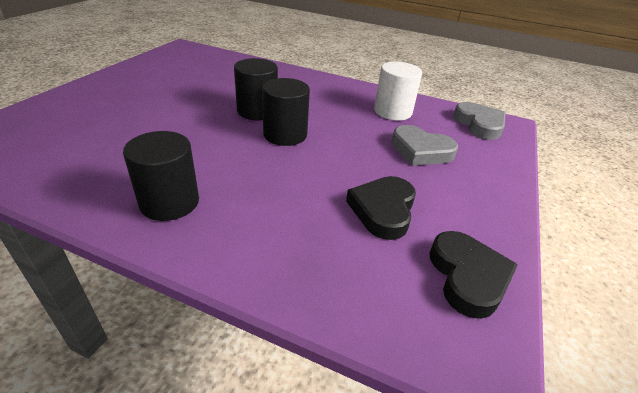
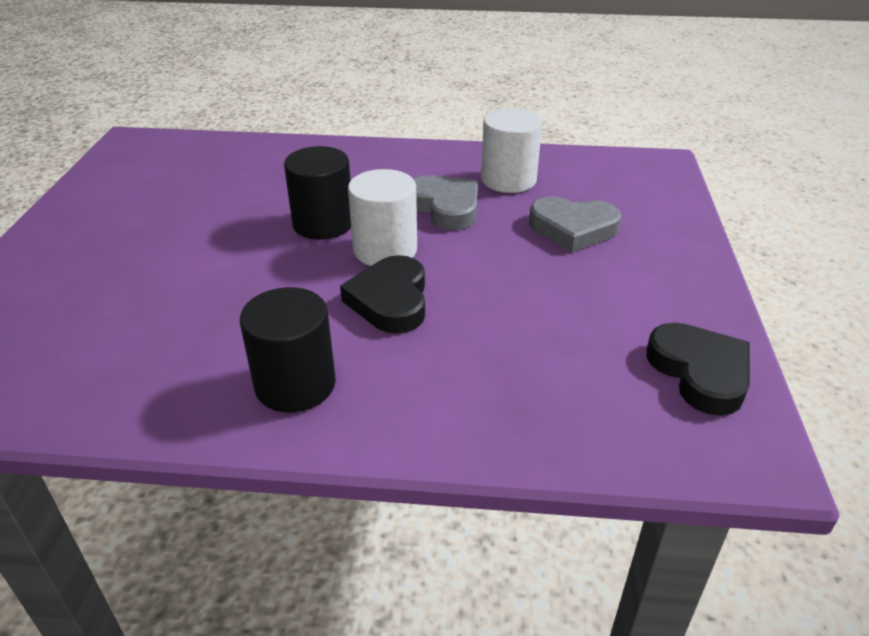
camera: 15 degrees left, 0 degrees up
(285, 135) = (385, 250): black cylinder -> white cylinder
(383, 210) = (568, 320): black heart -> black heart (390, 300)
(479, 124) = (627, 172): grey heart -> grey heart (445, 207)

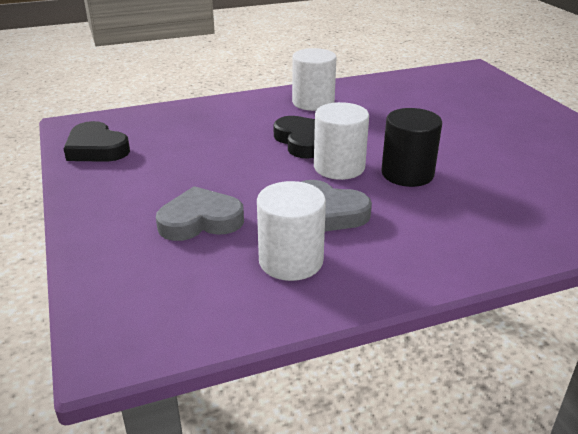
camera: 155 degrees right, 5 degrees down
(295, 384) = (313, 102): black cylinder -> white cylinder

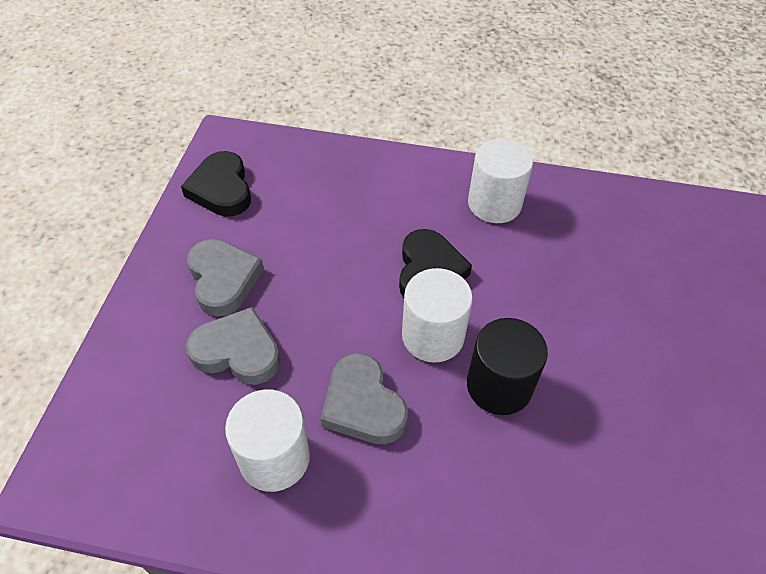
camera: 30 degrees right, 20 degrees up
(148, 190) = (223, 279): none -> grey heart

